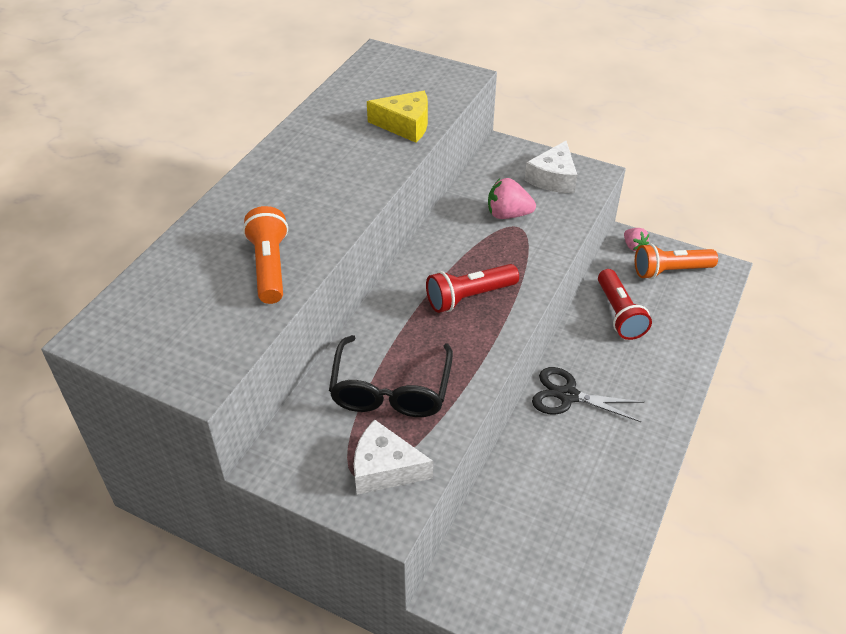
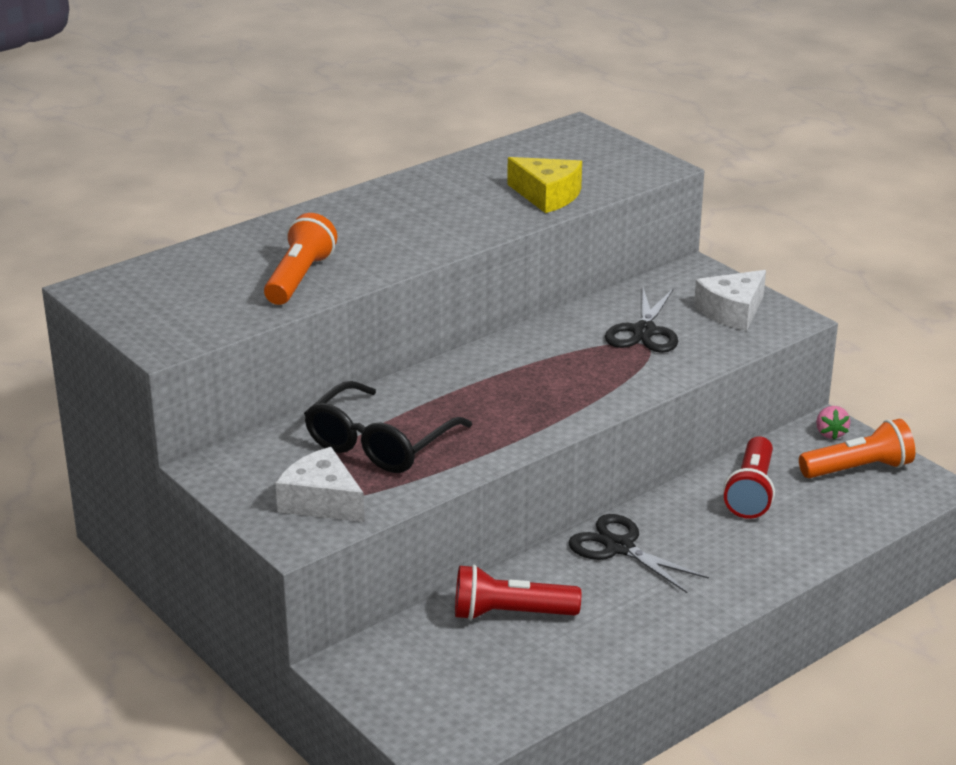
camera: 25 degrees right, 15 degrees down
(469, 297) = (532, 392): red flashlight -> red flashlight (510, 614)
(508, 214) = (644, 332): pink strawberry -> black scissors
(670, 271) = (858, 469): orange flashlight -> orange flashlight turned 150 degrees clockwise

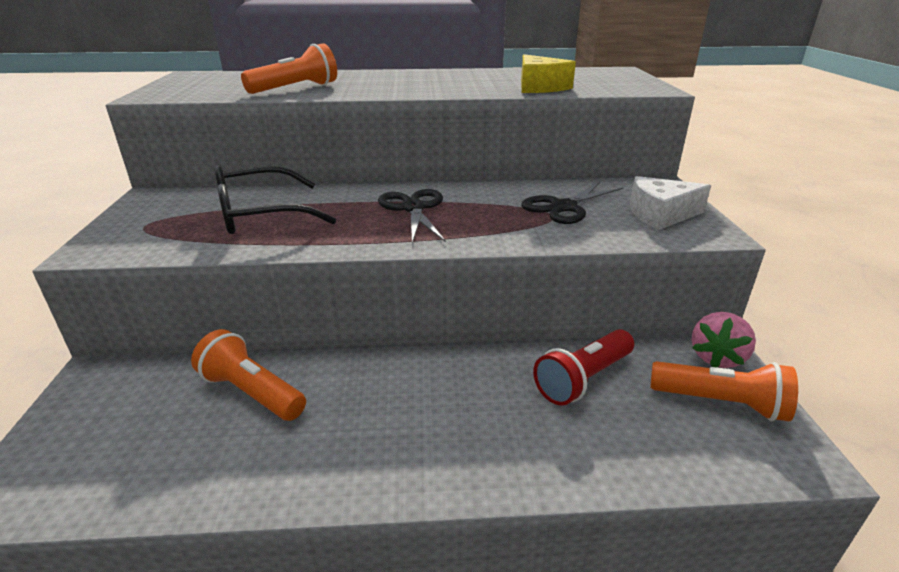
camera: 35 degrees right, 0 degrees up
(321, 501) = (156, 234): white cheese -> none
(510, 614) = (252, 392): red flashlight -> orange flashlight
(619, 547) = (409, 376): black scissors -> black scissors (413, 208)
(830, 433) = (716, 357): pink strawberry -> pink strawberry, size x1.58

